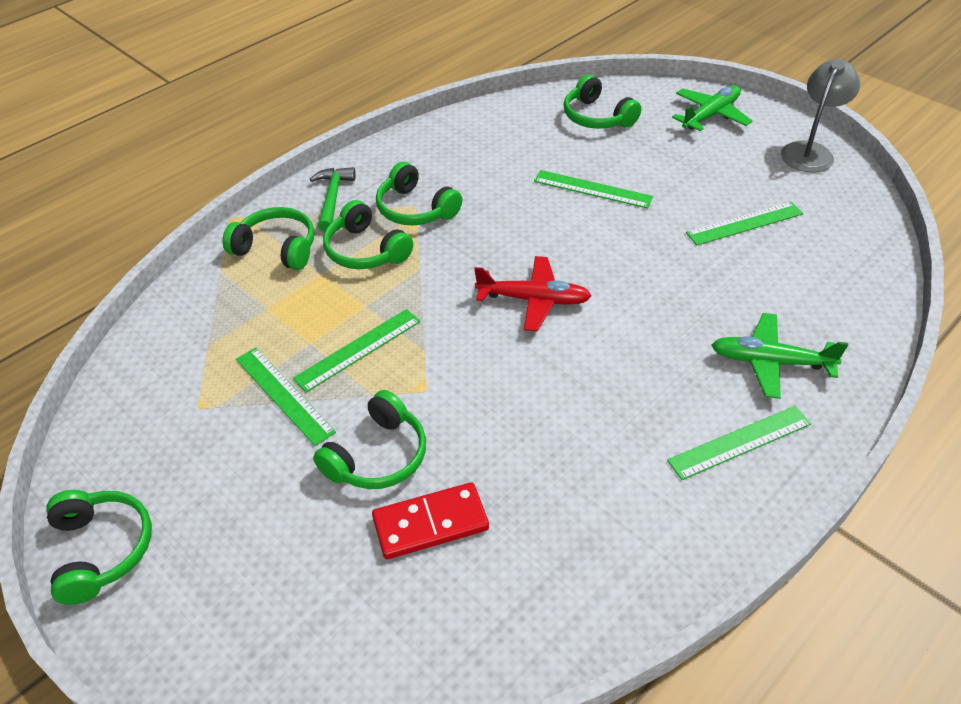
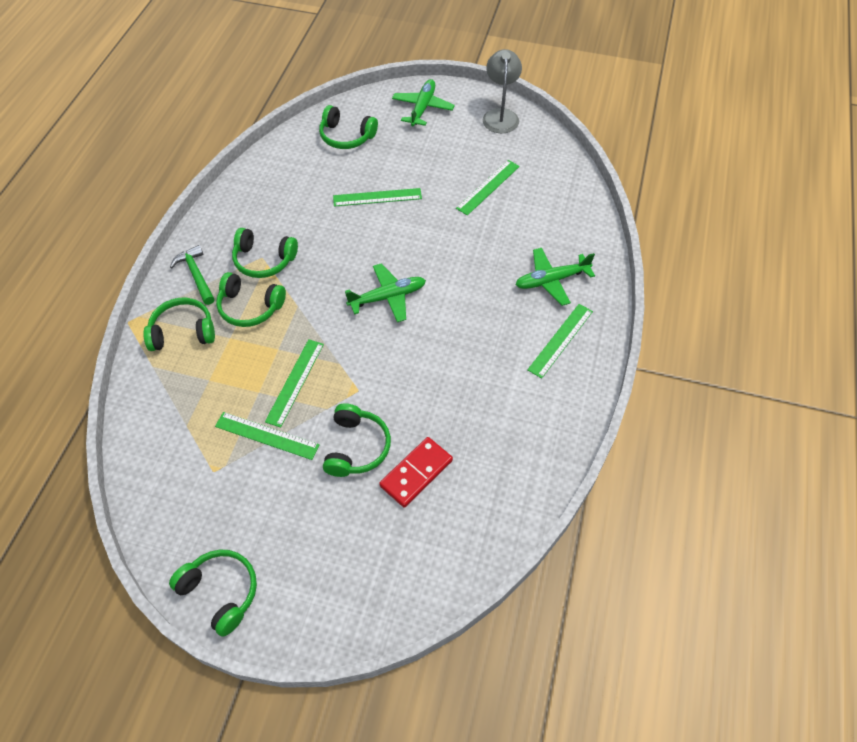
camera: 30 degrees left, 10 degrees up
(533, 300) = (387, 297): red plane -> green plane

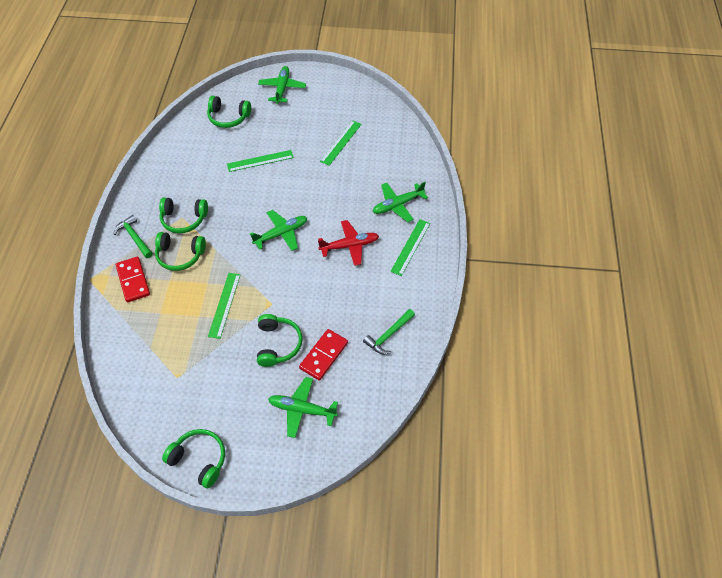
camera: 10 degrees left, 0 degrees up
(183, 331) = (133, 280): green headphones -> red domino
(267, 435) = (211, 346): green ruler -> none
(373, 545) = (302, 409): none -> green plane
(476, 326) = (349, 246): none -> red plane
(500, 115) = (341, 87): grey lamp -> none
(511, 459) = (388, 335): none -> green hammer

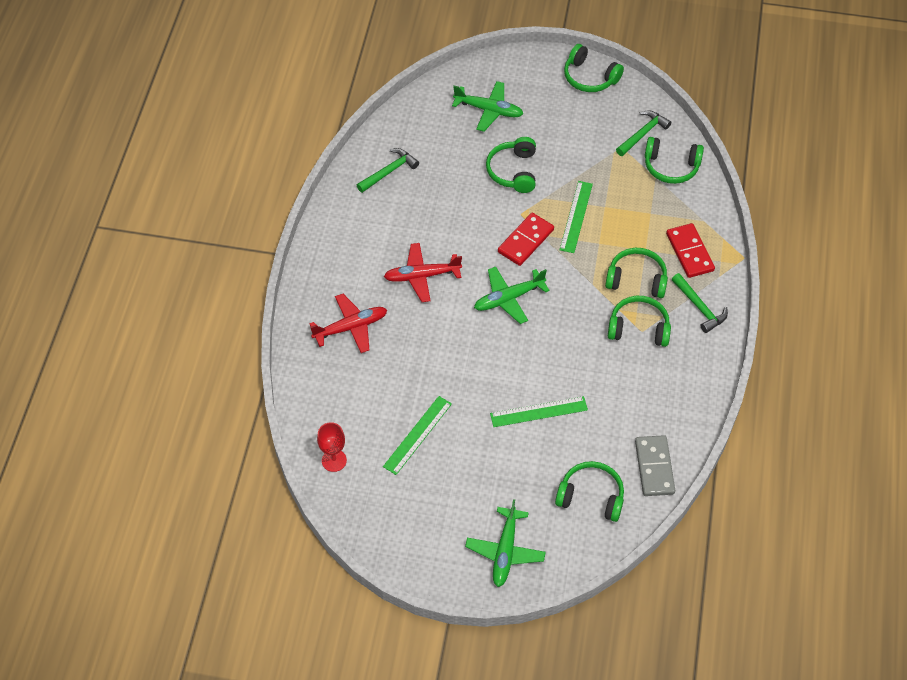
camera: 175 degrees left, 0 degrees up
(134, 360) = (671, 167): none -> green headphones
(154, 394) = (643, 134): none -> green hammer
(186, 135) = (654, 467): none -> grey domino
(324, 355) = (463, 156): red domino -> red domino (525, 241)
(393, 125) = (334, 460): none -> red goblet
(398, 205) = (350, 327): green plane -> red plane
(410, 247) = (345, 269): green ruler -> none

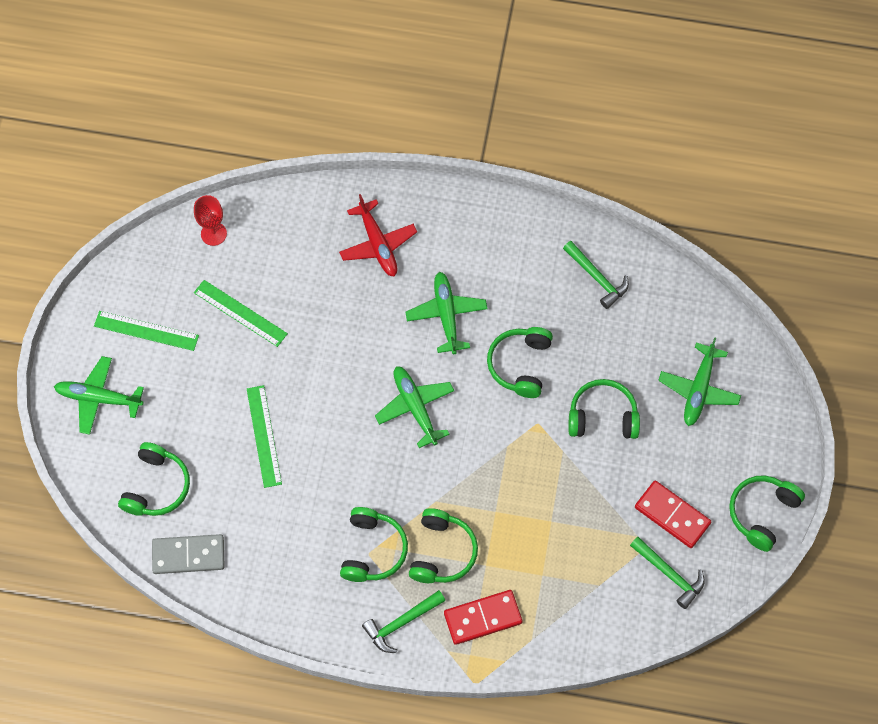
camera: 90 degrees right, 10 degrees up
(422, 276) = (446, 315): red plane -> green plane
(525, 241) = (497, 428): red domino -> red domino (672, 515)
(576, 216) = (535, 486): green ruler -> green ruler (146, 331)
(671, 167) = (616, 605): green headphones -> green headphones (520, 365)

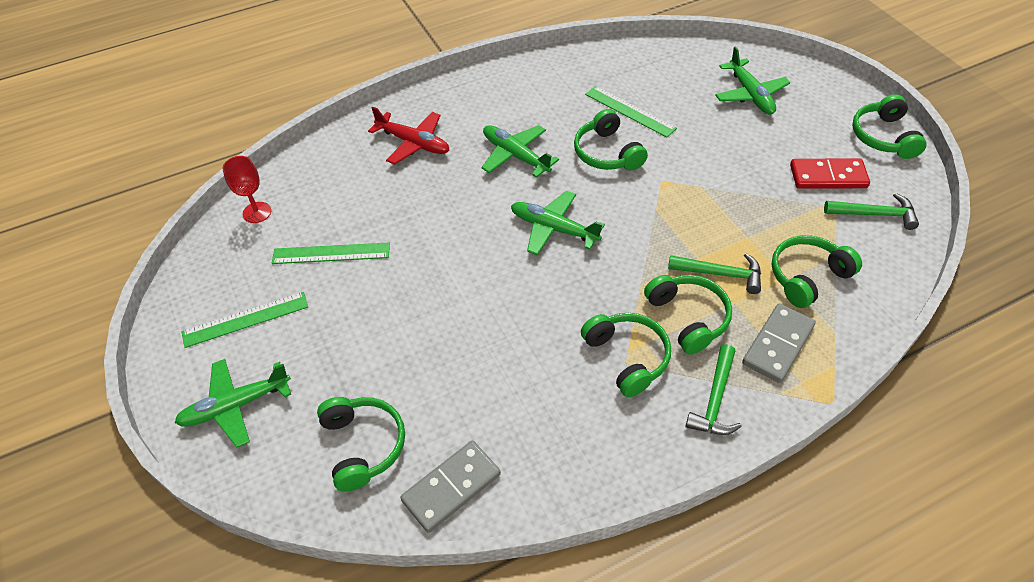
camera: 35 degrees left, 15 degrees down
(264, 436) = (437, 332): green ruler -> green ruler (630, 111)
(483, 618) = (778, 345): red domino -> grey domino
(597, 278) = (605, 74): green hammer -> green hammer (721, 274)
(602, 416) = (704, 148): green headphones -> green headphones (807, 276)

